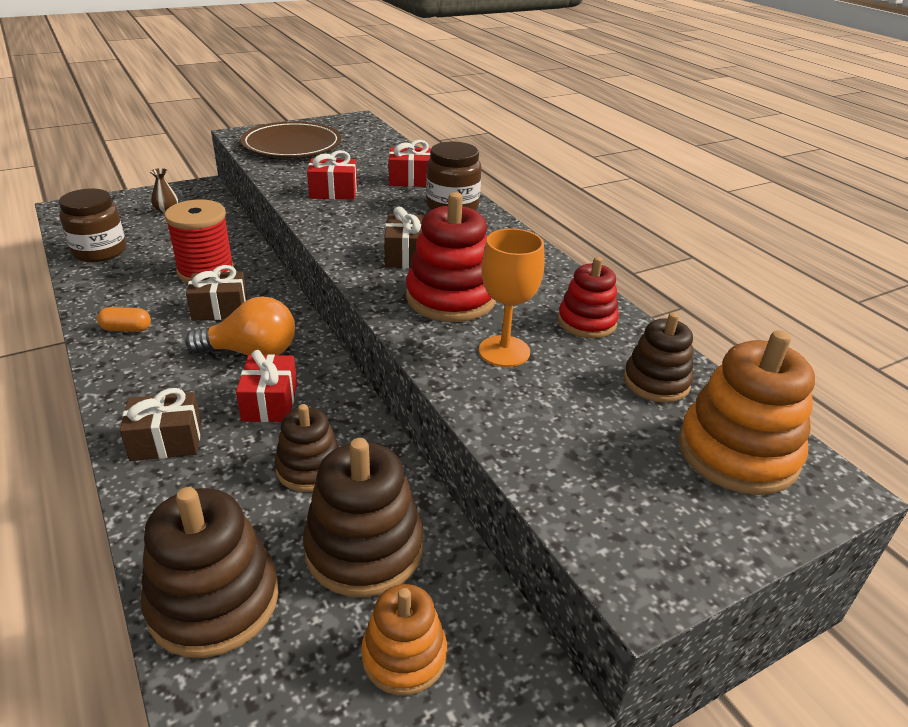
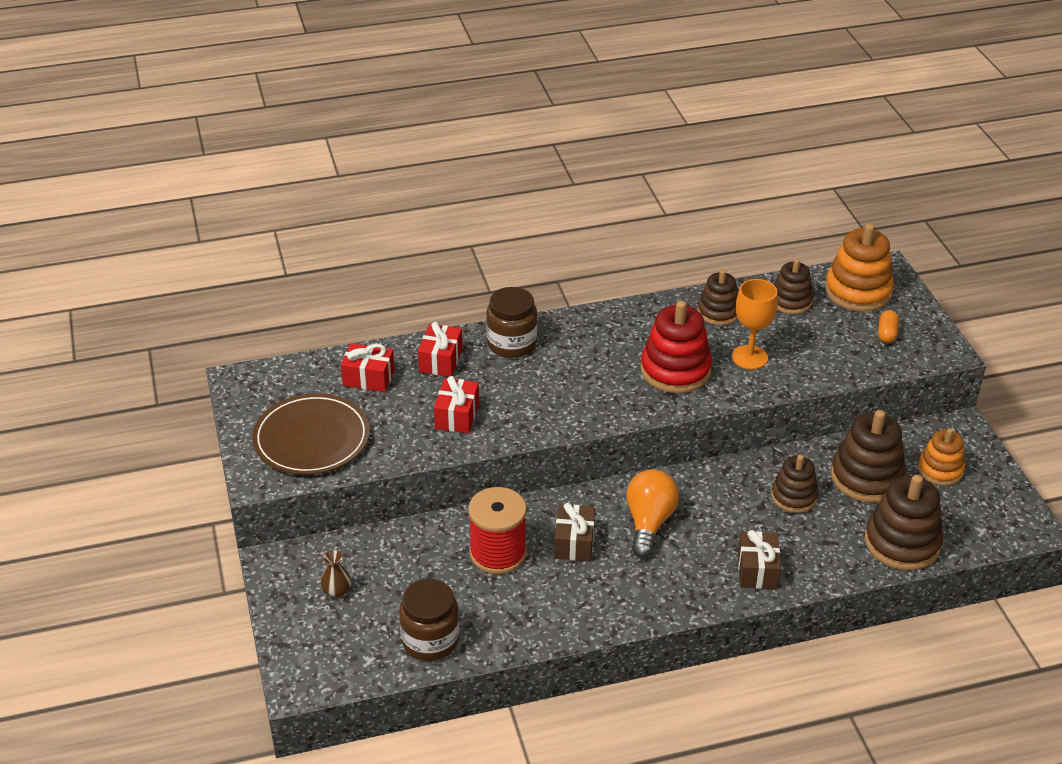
camera: 75 degrees left, 5 degrees up
(126, 329) = (596, 605): orange capsule -> orange capsule (887, 333)
(270, 402) = (718, 514): red gift -> red gift (368, 378)
(406, 255) = (602, 384): brown gift -> none
(587, 322) = (718, 312): red stacking toy -> brown stacking toy

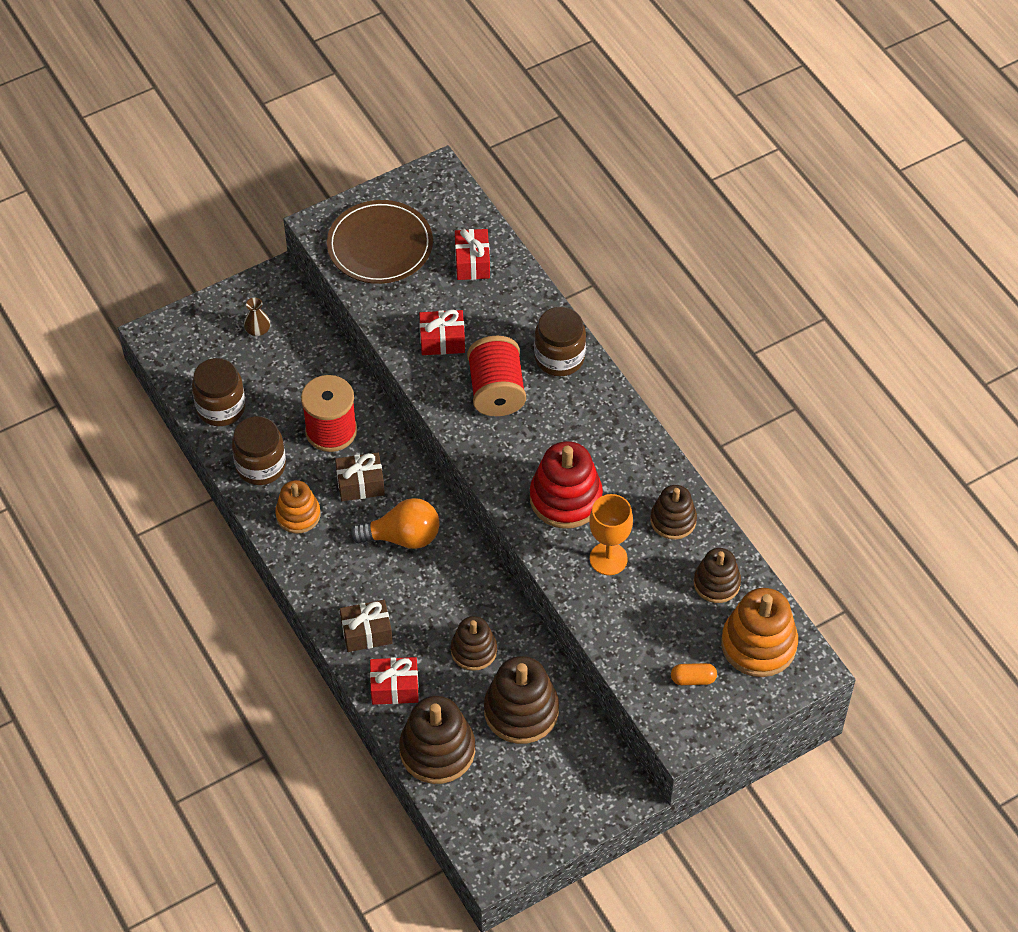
camera: 75 degrees right, 15 degrees up
(440, 360) = (515, 309): red gift -> red gift (394, 687)
(522, 619) = (261, 466): none -> brown jar
(534, 391) = (496, 391): none -> red spool
(940, 470) = (553, 777): orange stacking toy -> orange stacking toy (298, 515)

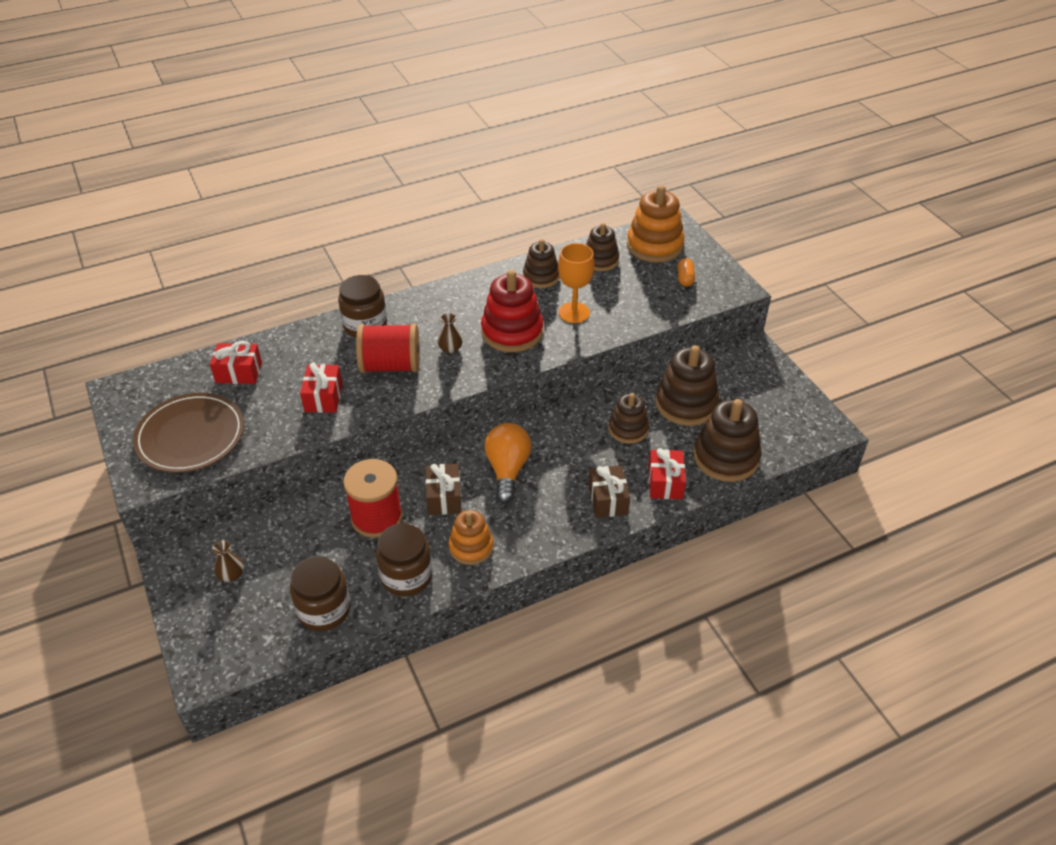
camera: 85 degrees left, 10 degrees down
(530, 442) = (450, 348): none -> brown vase

